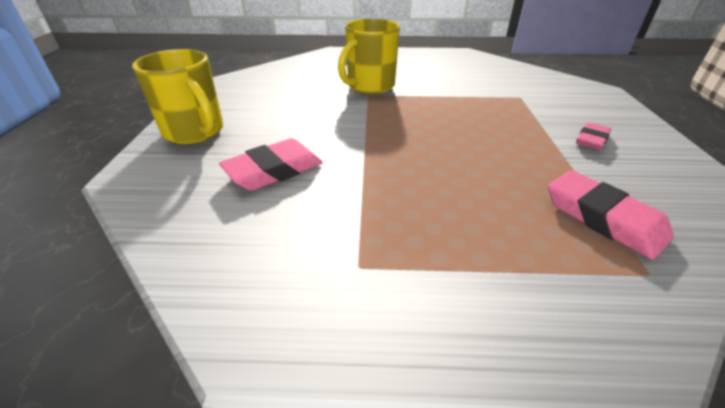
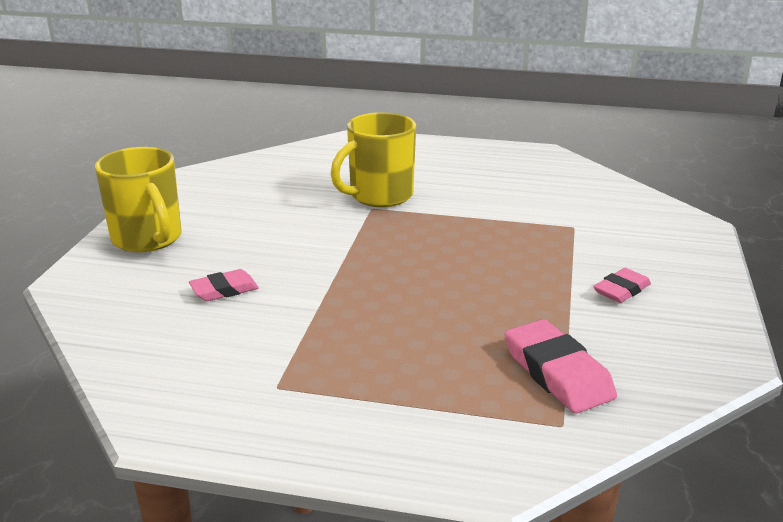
camera: 10 degrees right, 10 degrees down
(274, 170) = (224, 290): pink eraser -> pink eraser, size x0.62

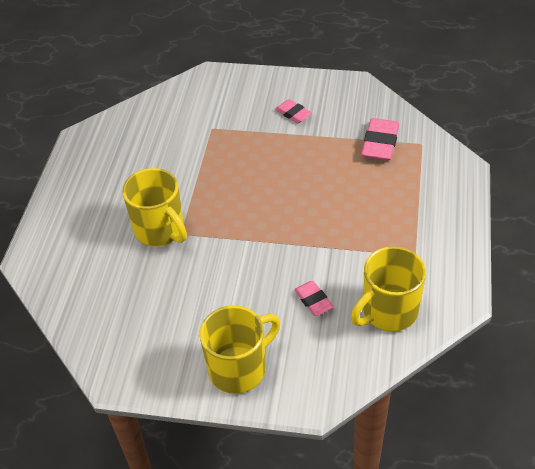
camera: 90 degrees left, 20 degrees up
(173, 349) = (388, 312): none -> yellow mug
(557, 373) = (380, 143): pink eraser -> pink eraser turned 45 degrees counterclockwise

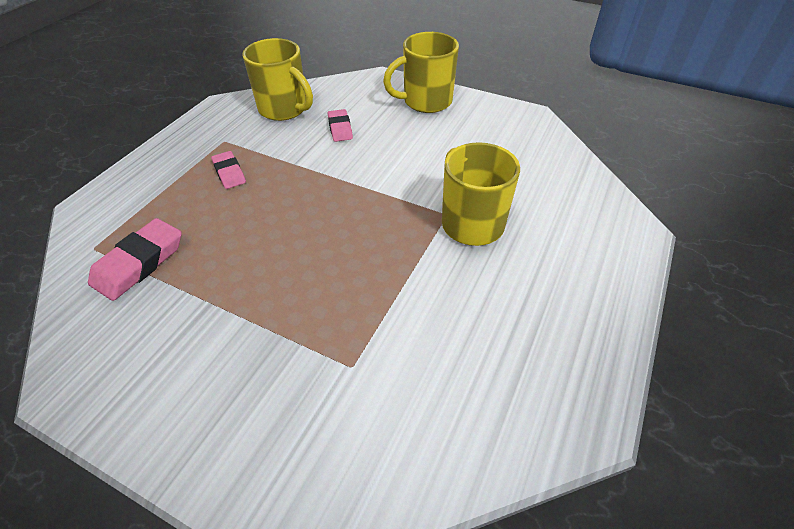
camera: 165 degrees left, 0 degrees up
(293, 113) = (209, 353): pink eraser -> pink eraser (229, 173)
(388, 312) = (284, 109): yellow mug -> yellow mug turned 60 degrees clockwise

